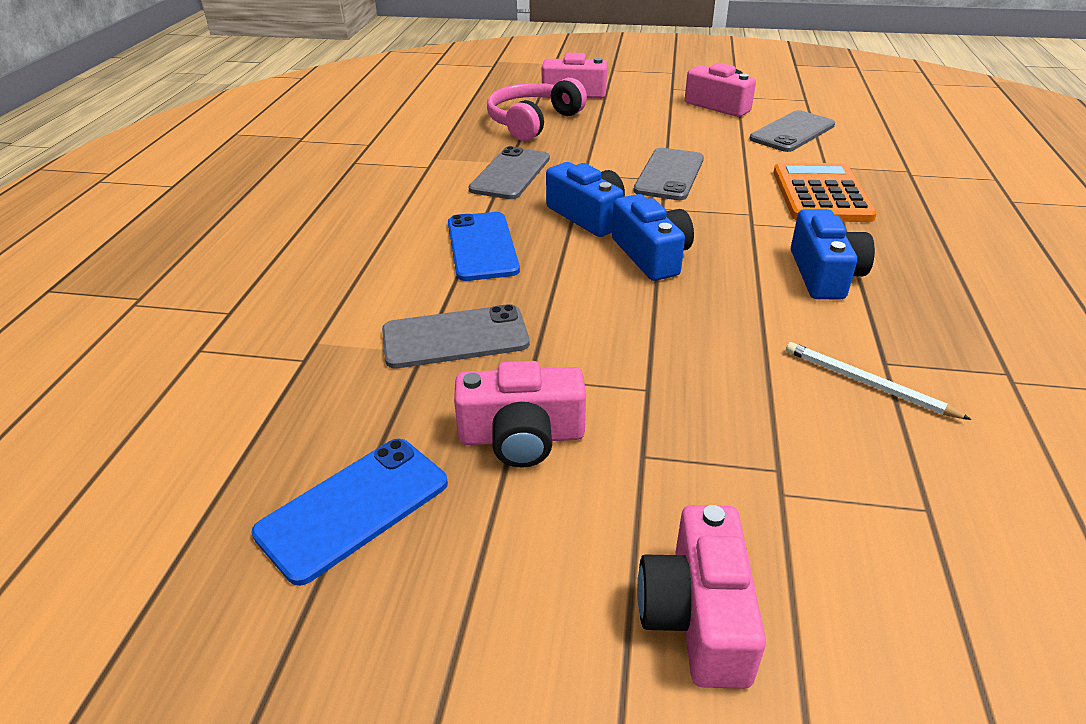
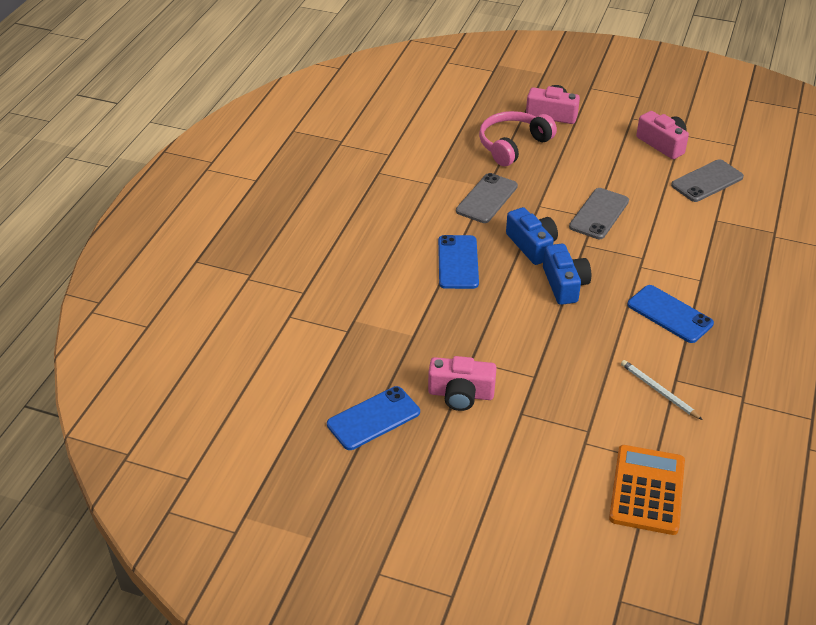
camera: 10 degrees right, 5 degrees up
(455, 337) = (433, 328): grey phone -> none
(697, 615) = (524, 489): pink camera -> none
(821, 194) = (699, 247): orange calculator -> orange calculator (647, 490)
(824, 274) = (669, 314): blue camera -> blue phone

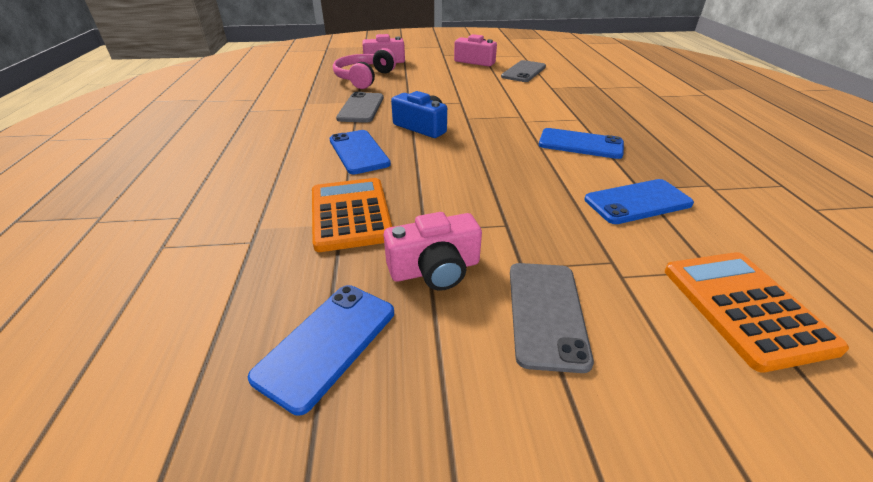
camera: 25 degrees left, 5 degrees down
(423, 329) = (350, 214): none -> orange calculator
(564, 284) = (472, 145): blue camera -> none
(599, 214) = (462, 99): grey phone -> grey phone (546, 313)
(659, 391) = (637, 202): white pencil -> blue phone

